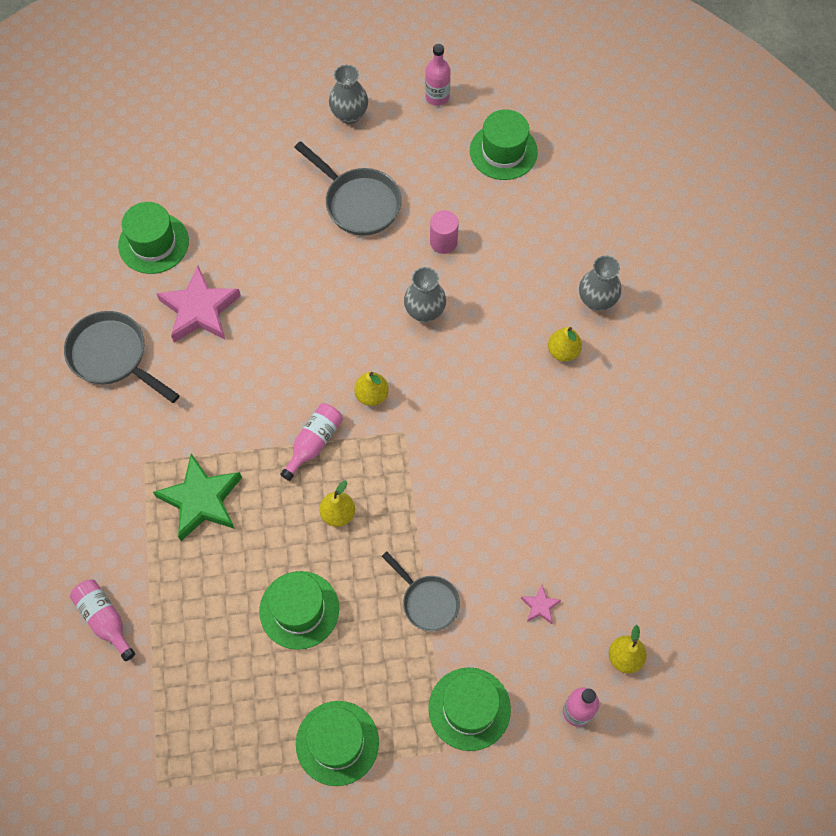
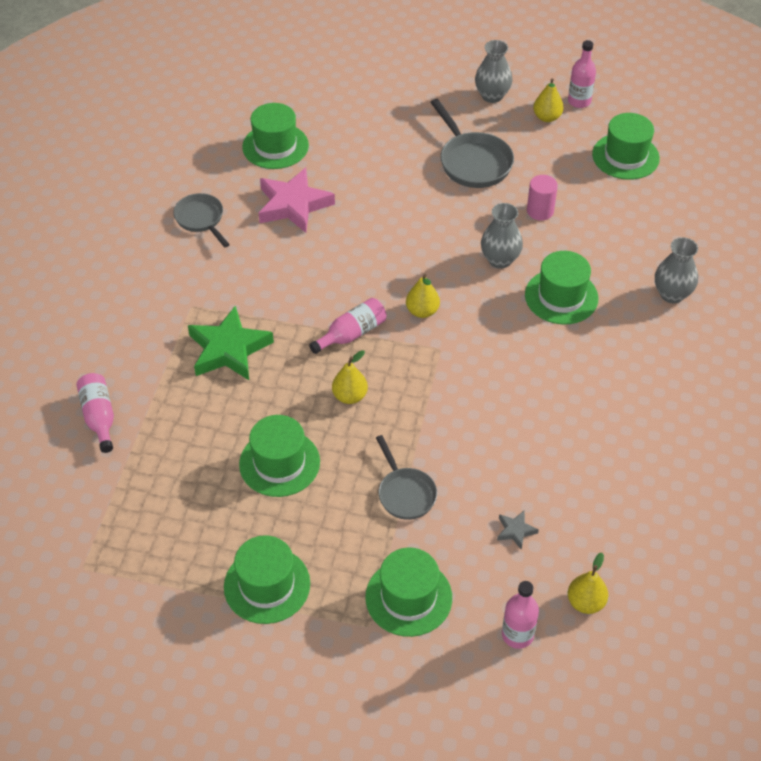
camera: 20 degrees right, 15 degrees down
(113, 356) = (201, 219): grey pan -> grey pan, size x0.65
(496, 336) = (561, 296): none -> green hat
(540, 606) = (515, 531): pink star -> grey star
(563, 351) = (622, 326): yellow pear -> yellow pear (547, 117)

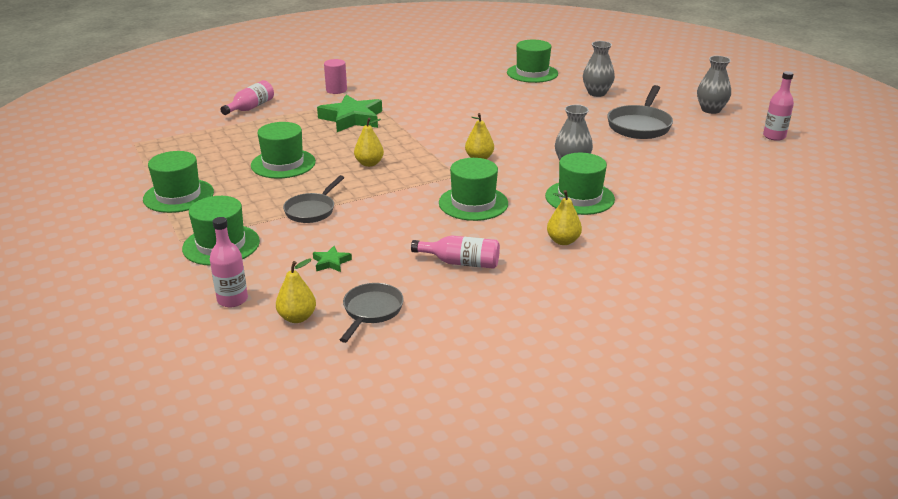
camera: 50 degrees right, 20 degrees down
(201, 219) = (439, 77): grey pan -> grey pan (371, 311)
(293, 205) = (496, 93): pink star -> none
(351, 334) = (422, 145): pink bottle -> pink bottle (461, 262)
(515, 531) = (331, 262): grey star -> green star
(540, 211) = (643, 161): pink cylinder -> pink cylinder (336, 90)
(547, 117) = (733, 132): yellow pear -> yellow pear (563, 241)
(625, 156) = (761, 170): green hat -> green hat (473, 203)
(672, 294) = (665, 238): grey vase -> grey vase (597, 93)

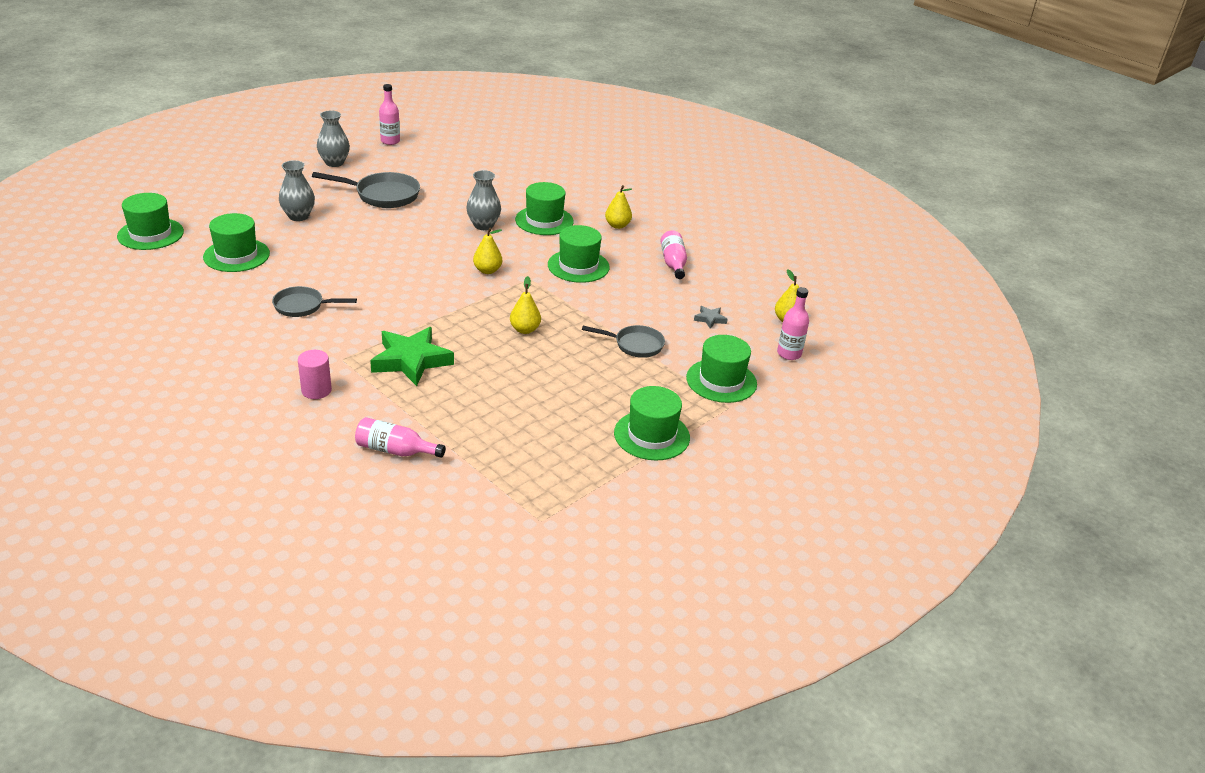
camera: 110 degrees left, 5 degrees up
(283, 164) = (548, 384): green hat -> green hat (150, 234)
(331, 262) = (710, 319): green star -> grey star
(371, 311) = (758, 291): grey pan -> grey pan (302, 306)

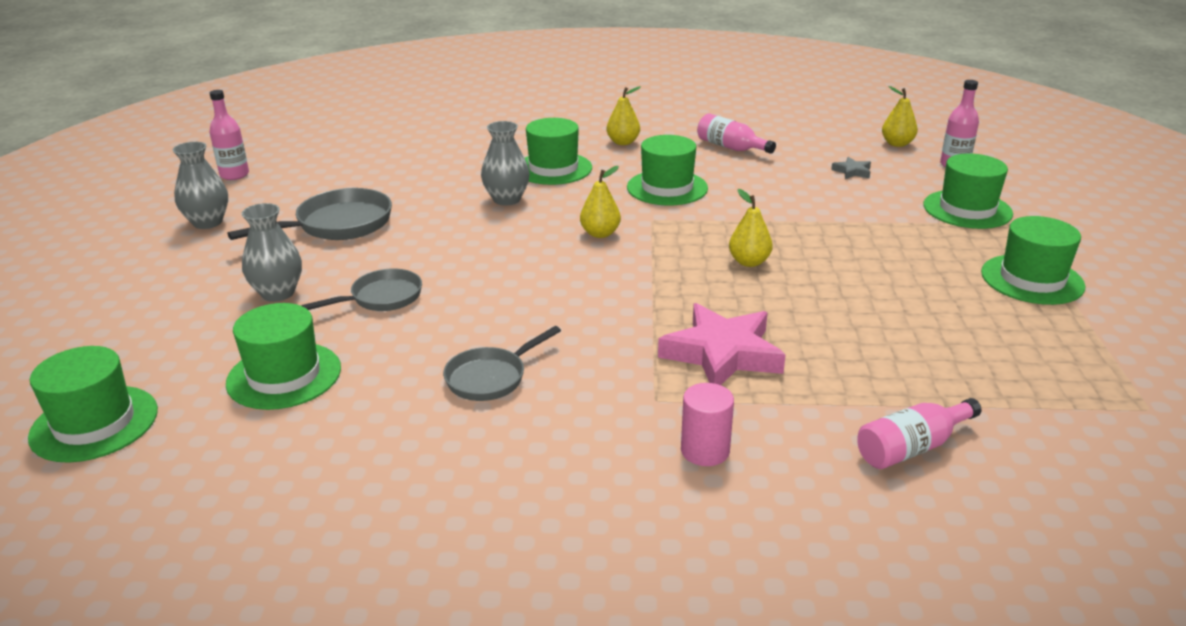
camera: 40 degrees left, 5 degrees down
(411, 360) = (722, 354): green star -> pink star
(635, 345) = (853, 221): grey pan -> grey pan (381, 298)

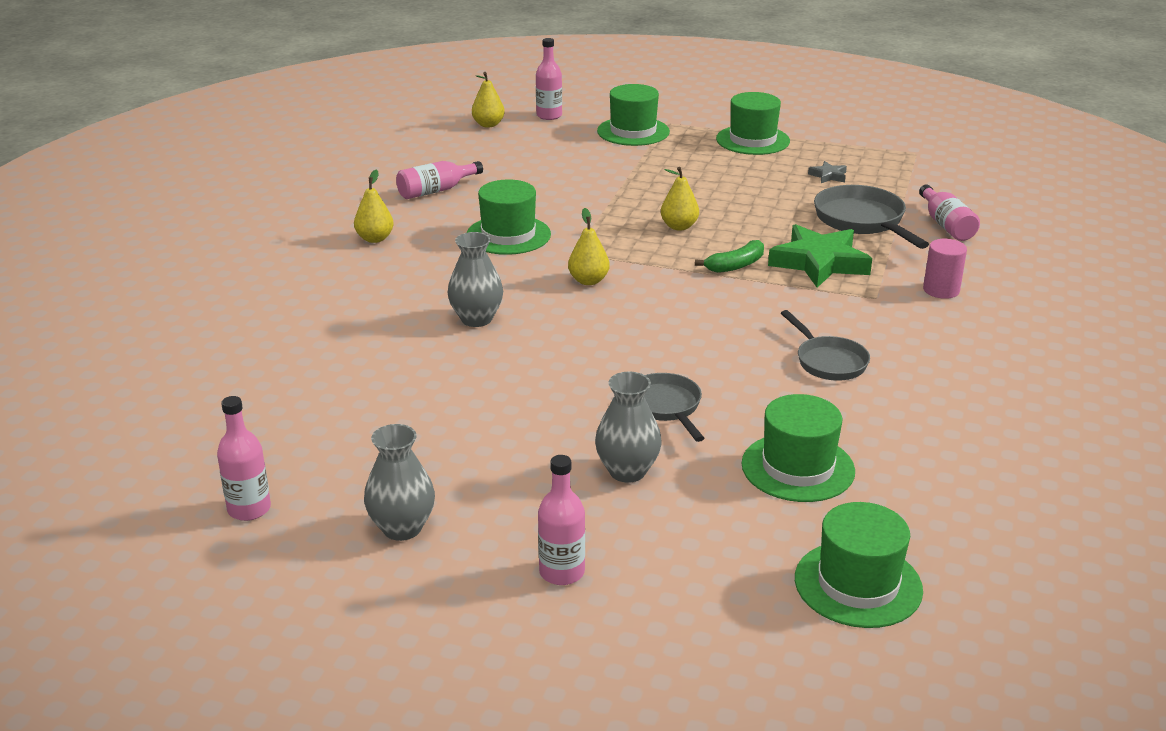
camera: 75 degrees left, 0 degrees up
(144, 285) = (562, 572): none -> pink bottle
(337, 225) = (474, 428): grey pan -> grey pan (862, 221)
(553, 168) = (414, 284): green hat -> none
(680, 303) = (735, 265): none -> green banana
(722, 354) = (819, 263): pink star -> green star
(852, 171) = (533, 153): grey star -> grey star (828, 176)

